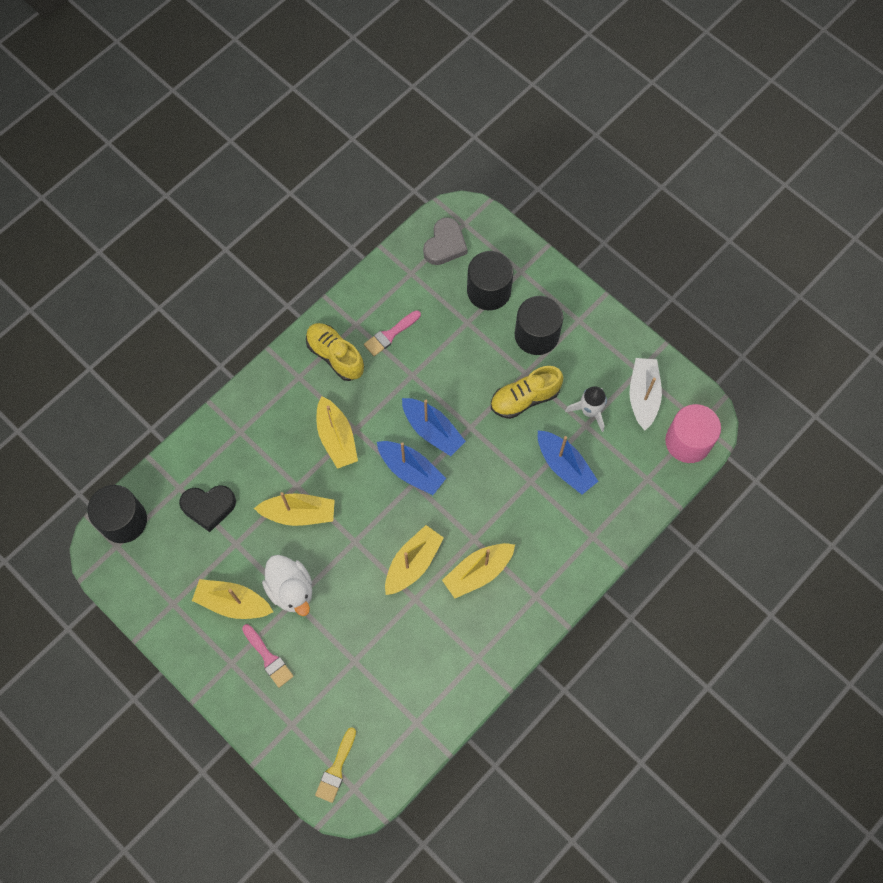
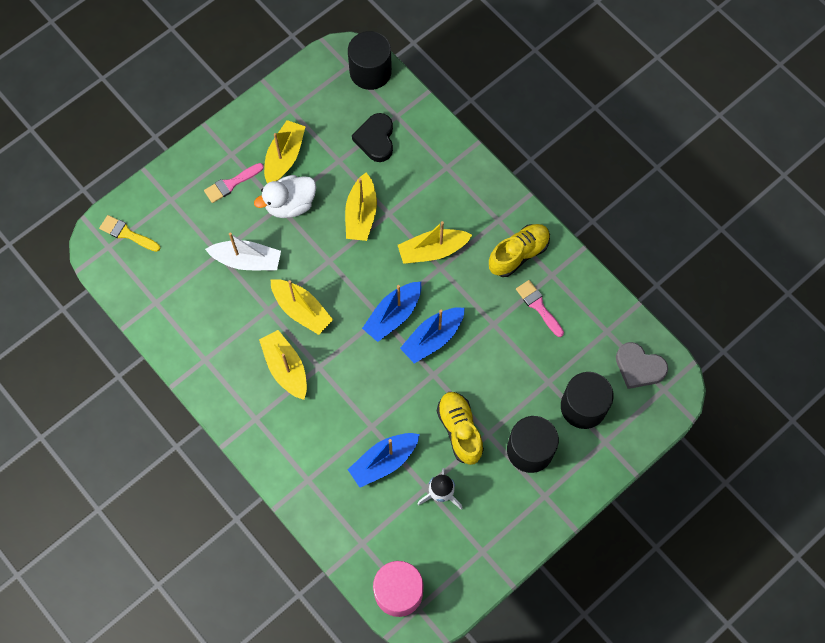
camera: 95 degrees right, 0 degrees up
(643, 396) = (453, 552): white boat -> white boat (247, 260)

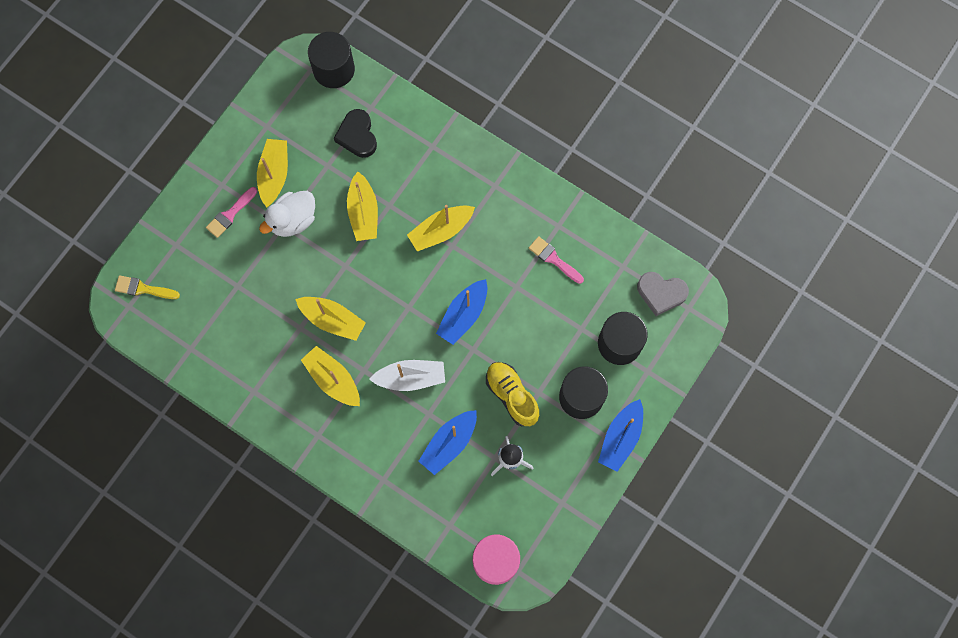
camera: 15 degrees left, 5 degrees up
(247, 260) = (266, 285): white boat -> white boat (410, 378)
(393, 315) = (420, 302): blue boat -> blue boat (621, 438)
(518, 254) = (522, 214): yellow shoe -> none

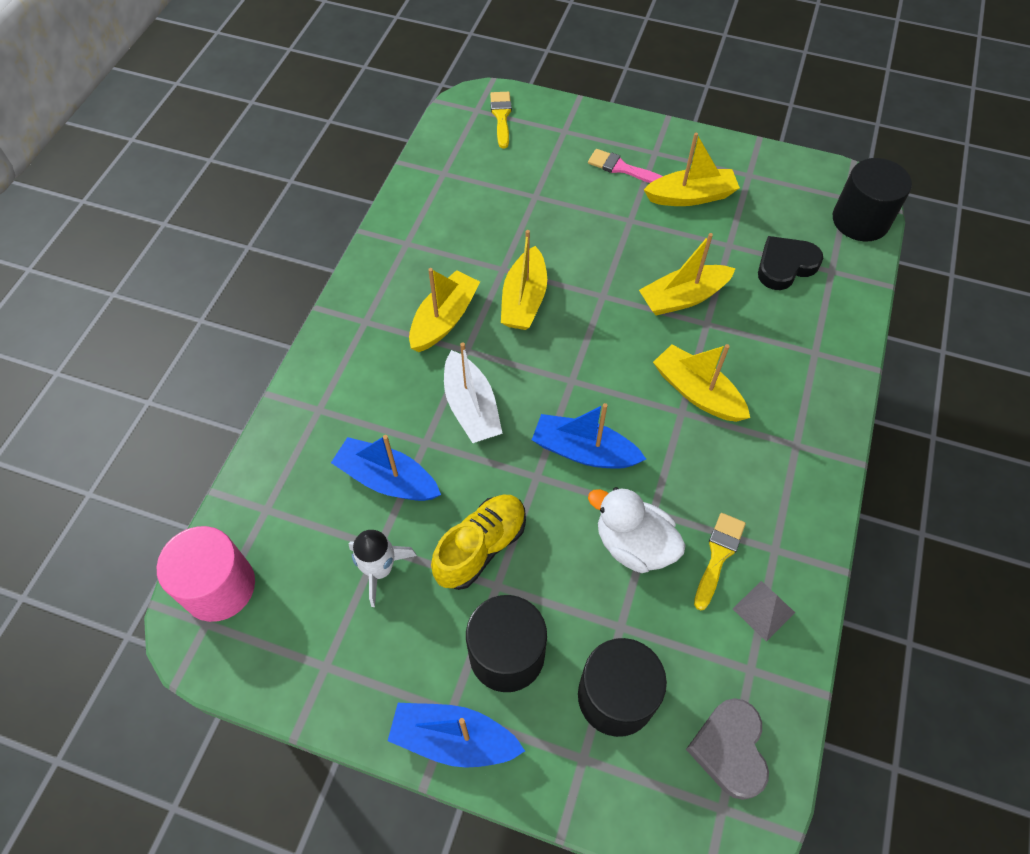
camera: 75 degrees right, 15 degrees down
(293, 220) = (640, 228): white duck -> white duck (633, 544)
(553, 259) = (718, 556): pink brush -> yellow brush
(592, 246) = (763, 610): none -> grey pyramid

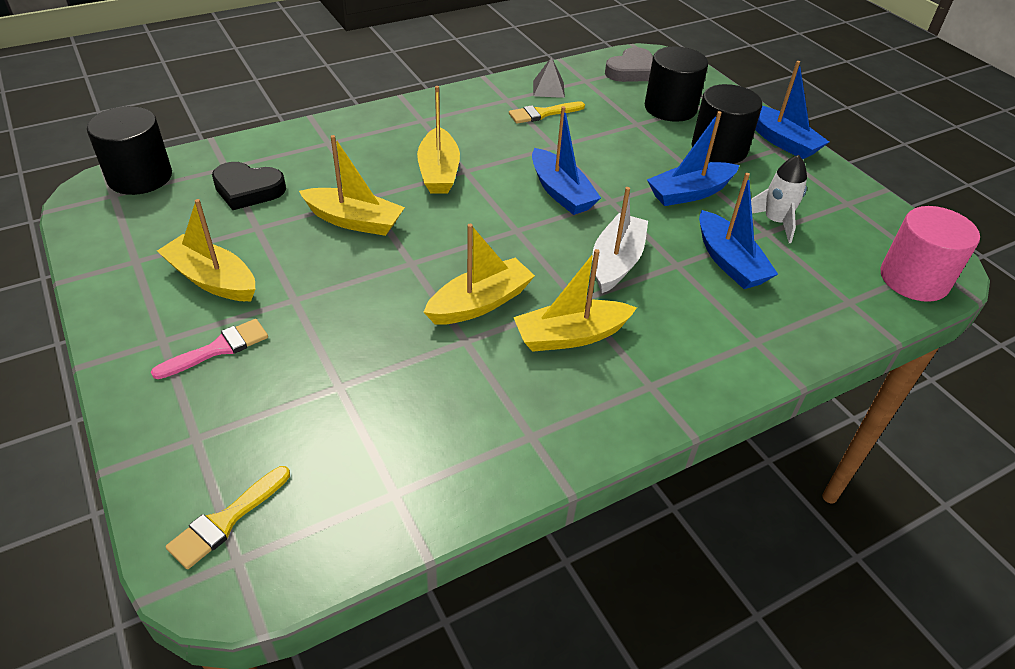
camera: 140 degrees left, 15 degrees down
(481, 547) = (690, 193): yellow shoe -> blue boat
(622, 168) = (218, 349): pink brush -> pink brush turned 105 degrees counterclockwise
(633, 544) = (586, 142): white duck -> none

